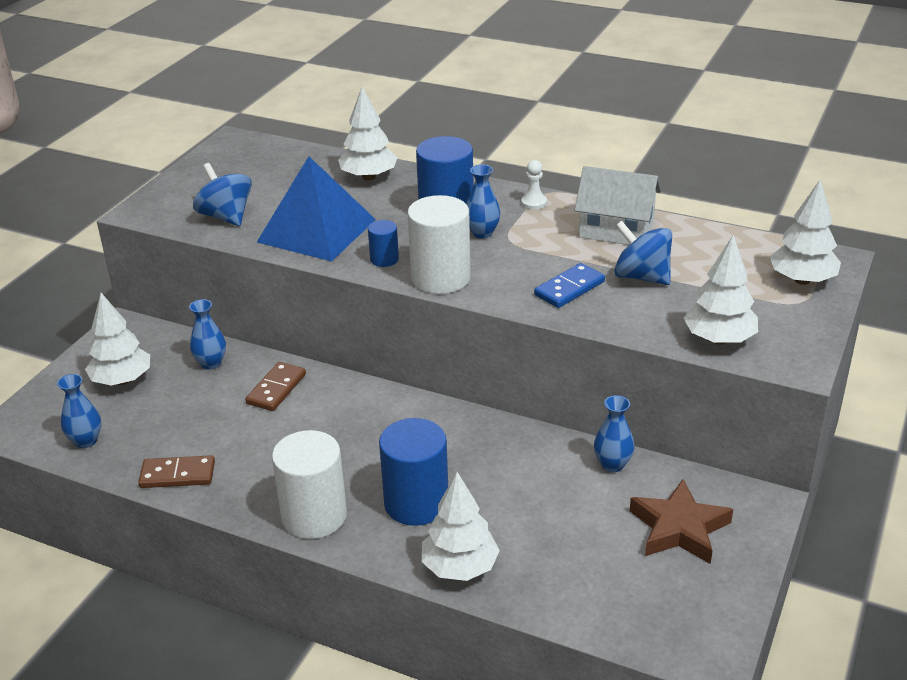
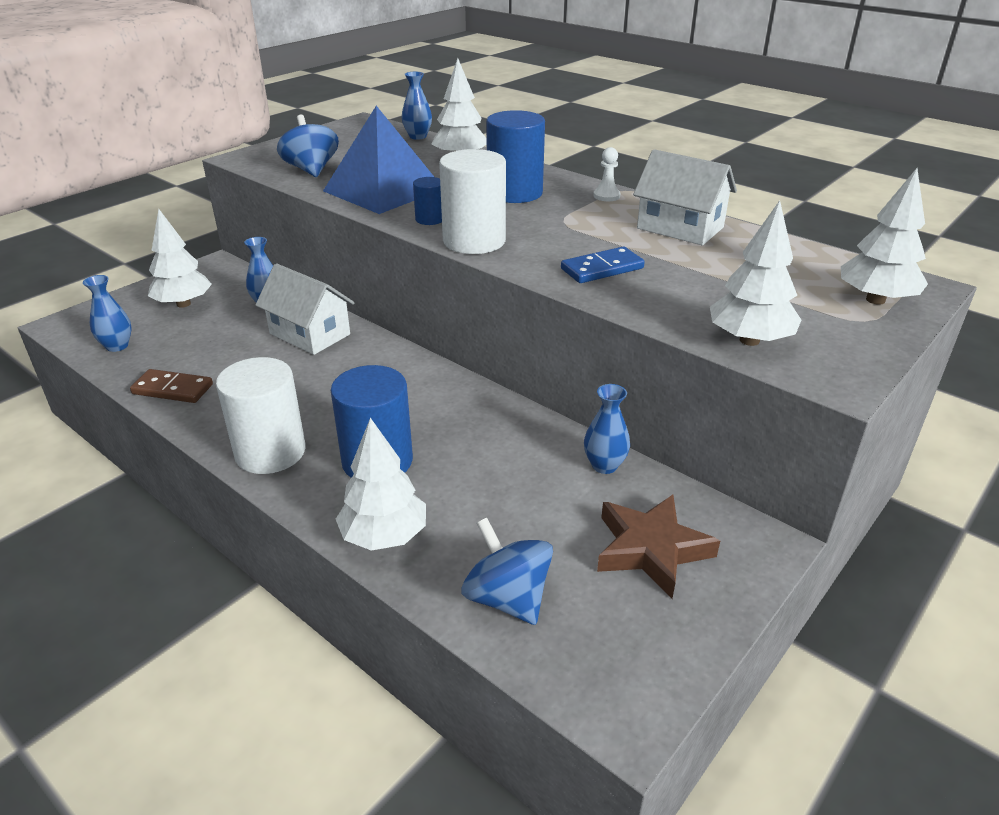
camera: 15 degrees right, 0 degrees up
(276, 389) = (310, 334): brown domino -> white house
(482, 233) = (540, 212): blue vase -> blue vase (418, 136)
(641, 277) = (687, 270): blue spinning top -> blue spinning top (507, 598)

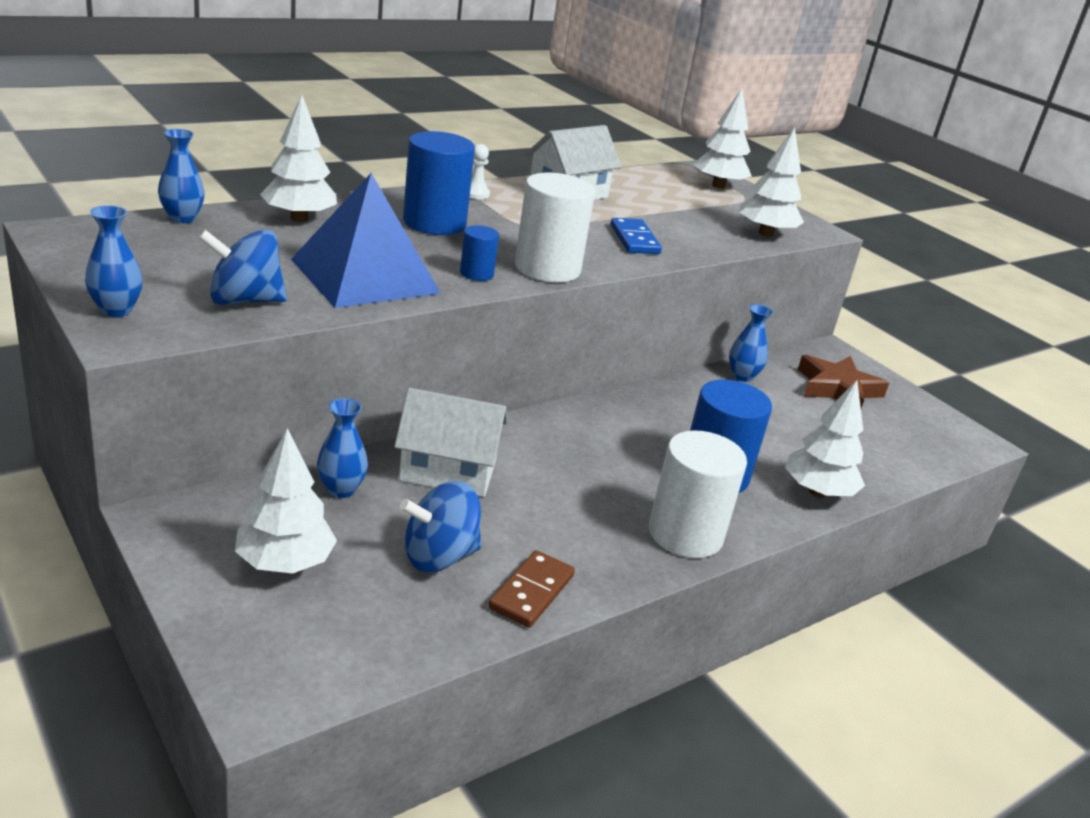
camera: 80 degrees left, 5 degrees down
(117, 346) = (382, 638): blue vase -> blue vase (116, 310)
(310, 334) = (448, 471): white house -> white house turned 45 degrees clockwise
(507, 598) = (885, 455): blue spinning top -> blue spinning top (439, 556)

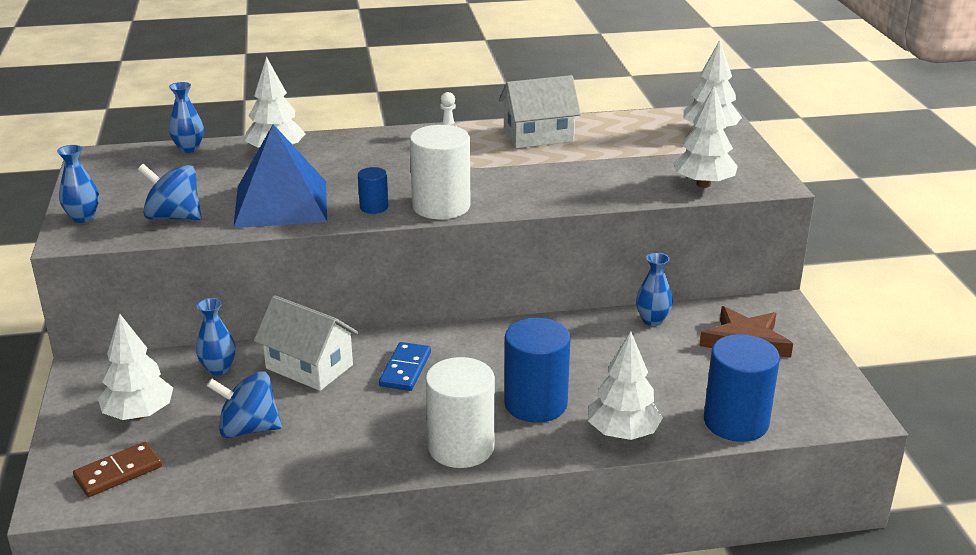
camera: 30 degrees right, 0 degrees up
(434, 223) = (383, 160): blue cylinder -> blue cylinder (736, 422)
(531, 592) = (294, 467): brown domino -> brown domino (118, 472)
(634, 239) = (554, 184): blue domino -> blue domino (405, 369)

